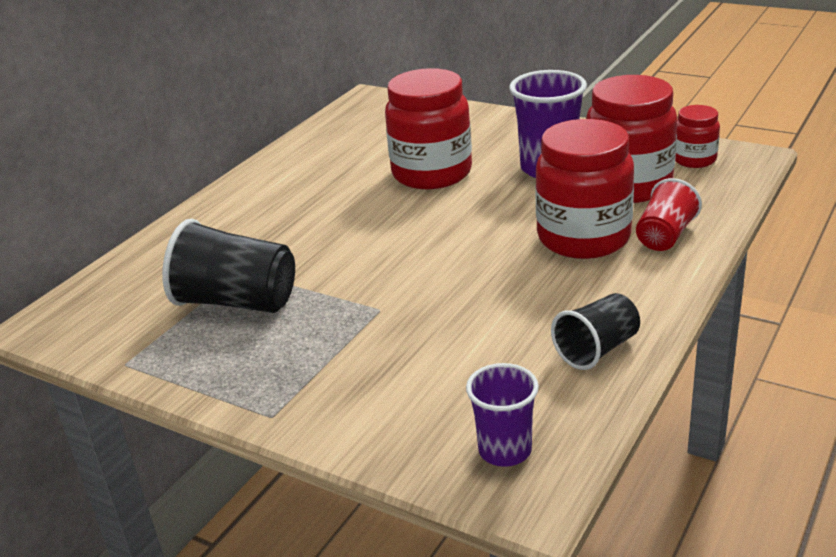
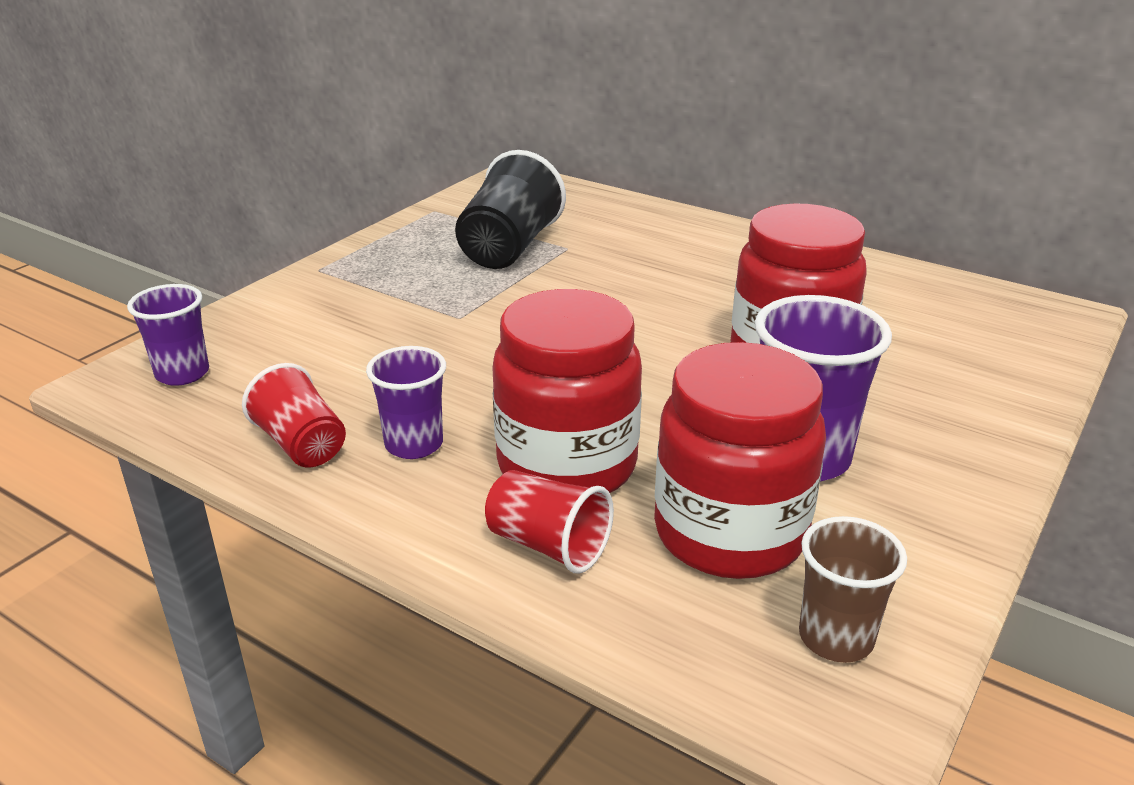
camera: 90 degrees right, 0 degrees up
(579, 299) = (414, 444): none -> purple cup
(597, 350) = (301, 445): black cup -> red cup
(694, 160) = (836, 638): red jar -> brown cup

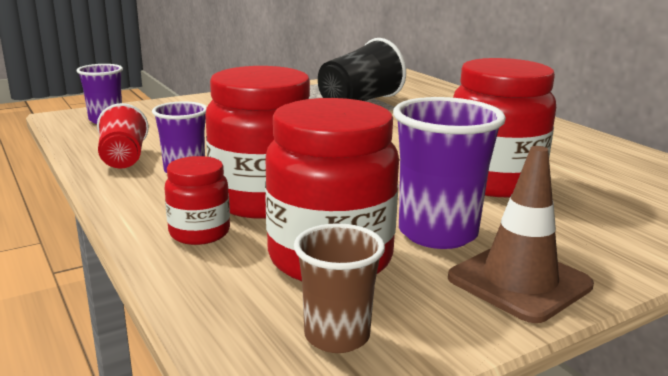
camera: 25 degrees right, 10 degrees down
(548, 545) = (199, 233): red cup -> red jar
(933, 502) = (519, 282): none -> brown traffic cone

